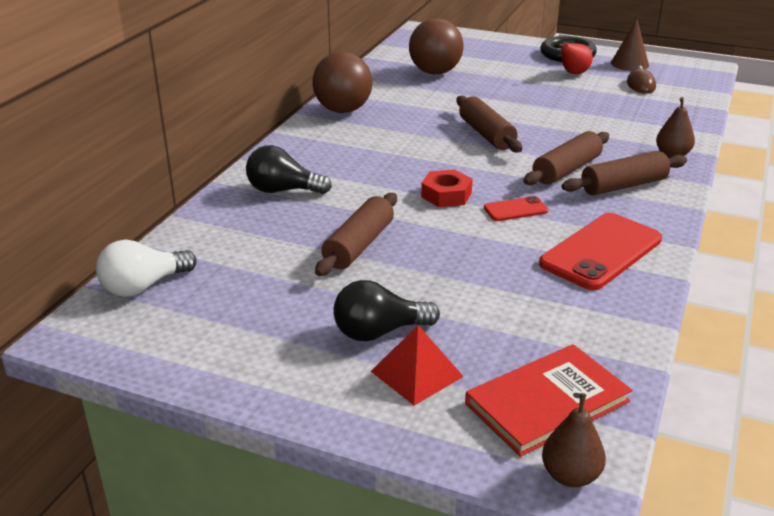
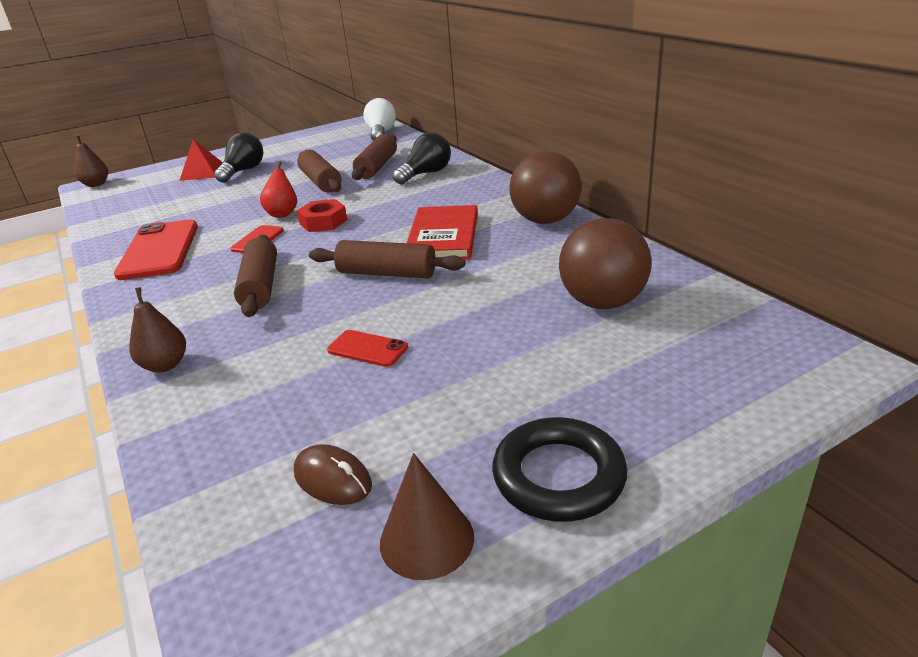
camera: 130 degrees right, 0 degrees up
(547, 403) = (127, 192): red book -> red book (443, 237)
(563, 110) = (367, 349): none -> red phone
(573, 73) = (466, 428): red pear -> red pear (283, 214)
(623, 186) = (189, 302): brown rolling pin -> brown rolling pin (377, 167)

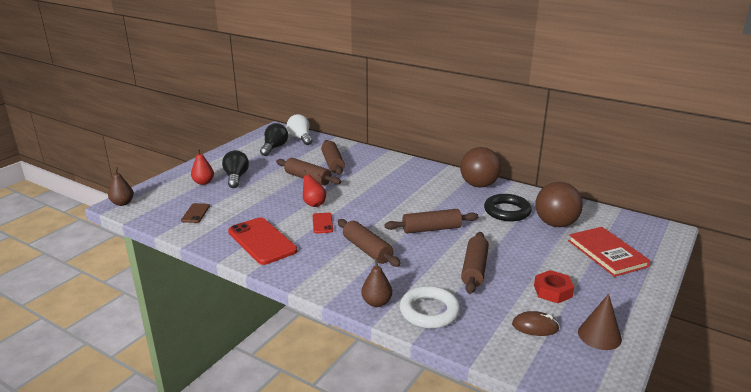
camera: 30 degrees left, 5 degrees down
(143, 205) = (195, 213): none -> brown phone
(203, 172) = (203, 182): red pyramid -> red pear
(212, 399) = (429, 311): none -> white ring
(323, 222) = (349, 205): red nut -> red nut (552, 291)
(367, 349) = (474, 269): red phone -> brown rolling pin
(426, 174) = (372, 164): black light bulb -> black light bulb (274, 148)
(443, 237) = (435, 203): red book -> red book (607, 253)
(558, 476) = (619, 299): black ring -> black ring (507, 211)

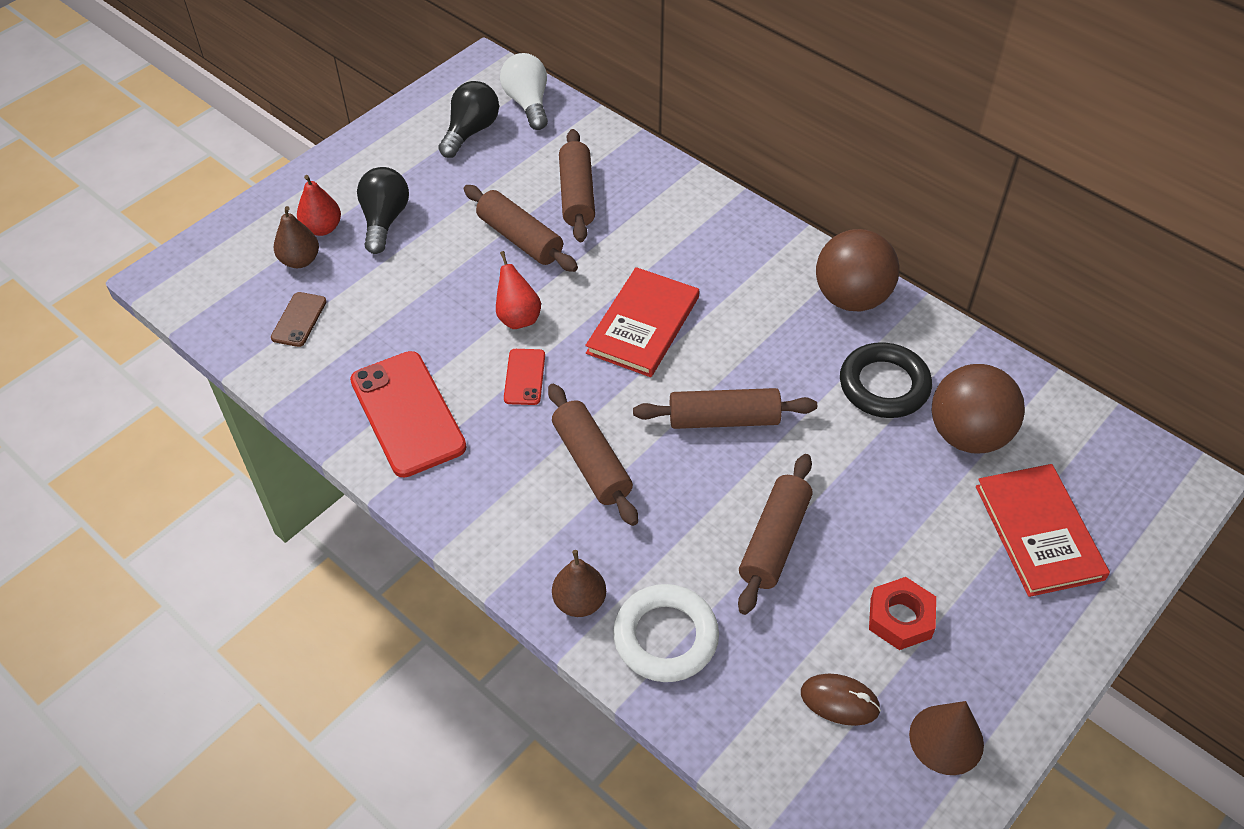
camera: 10 degrees right, 25 degrees up
(122, 203) = (172, 274): brown pear -> brown pear (300, 260)
(379, 201) = (643, 325): none -> red book

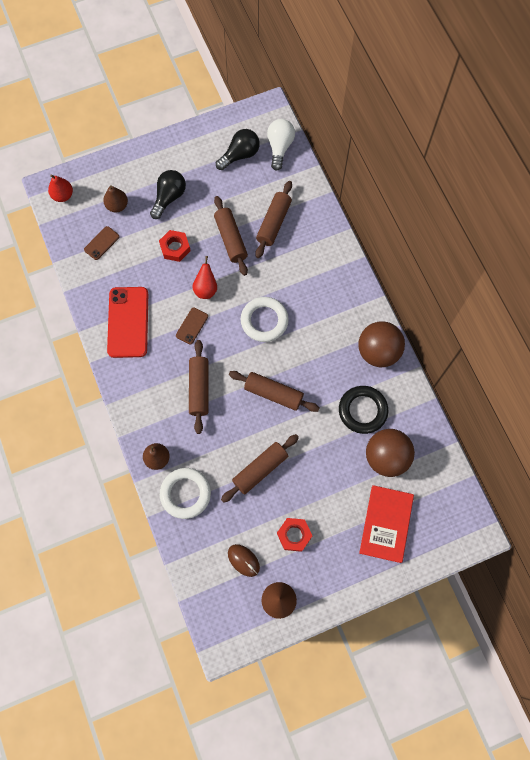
camera: 25 degrees right, 20 degrees up
(322, 228) = (136, 189): red pear -> red pear (63, 195)
(433, 282) = (175, 248): none -> red nut
(524, 377) = (192, 326): red phone -> brown phone
(643, 325) = (264, 321): red book -> white ring

